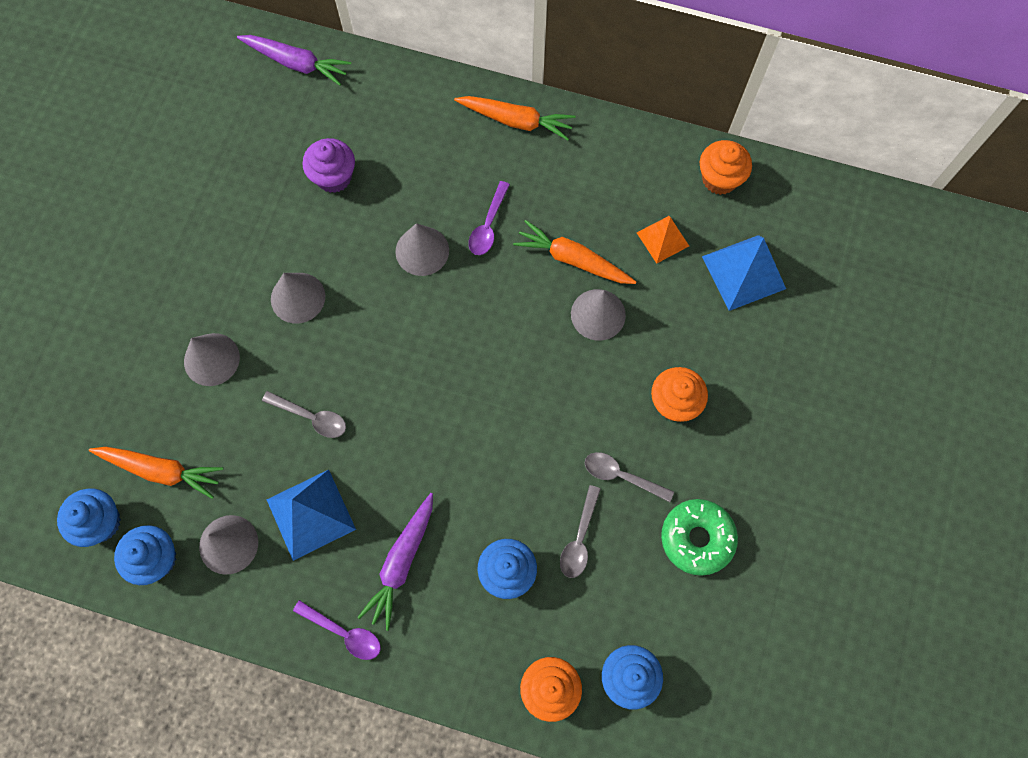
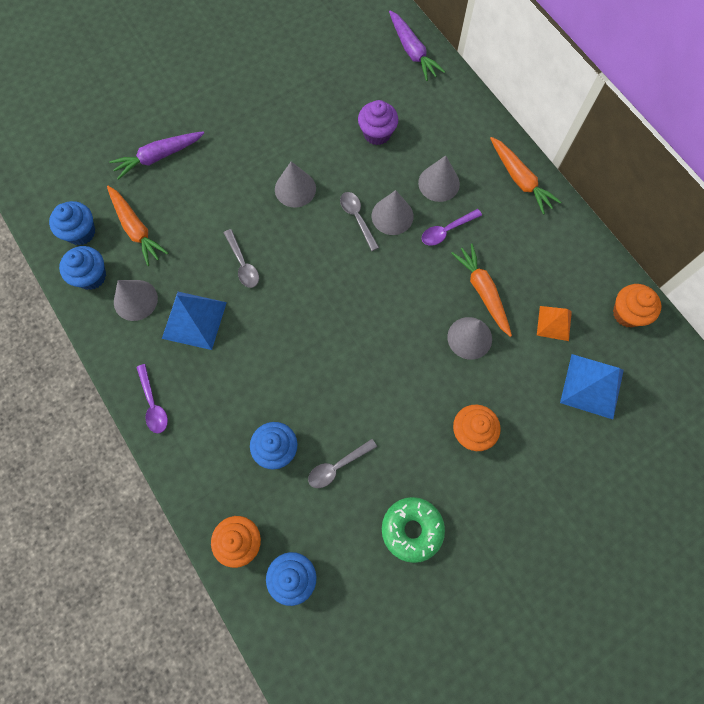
camera: 40 degrees right, 0 degrees up
(211, 359) = (217, 187): grey cone -> grey cone (439, 183)
(401, 562) = (220, 391): purple carrot -> purple carrot (158, 157)
(621, 476) = (397, 450): grey spoon -> grey spoon (357, 218)

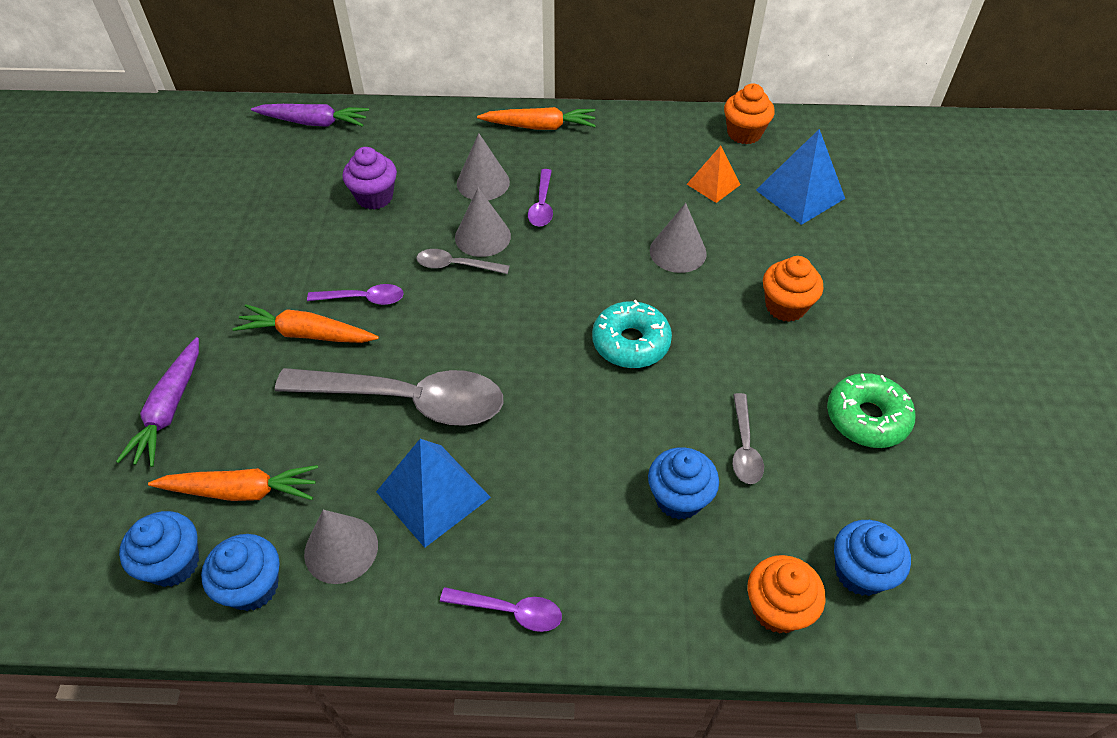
camera: 55 degrees left, 20 degrees down
(243, 264) = (407, 400): grey spoon -> grey spoon, size x2.19
(295, 189) = (363, 299): grey cone -> purple spoon
(370, 355) = (630, 343): none -> turquoise donut
(483, 291) = (635, 215): orange carrot -> orange carrot (307, 334)

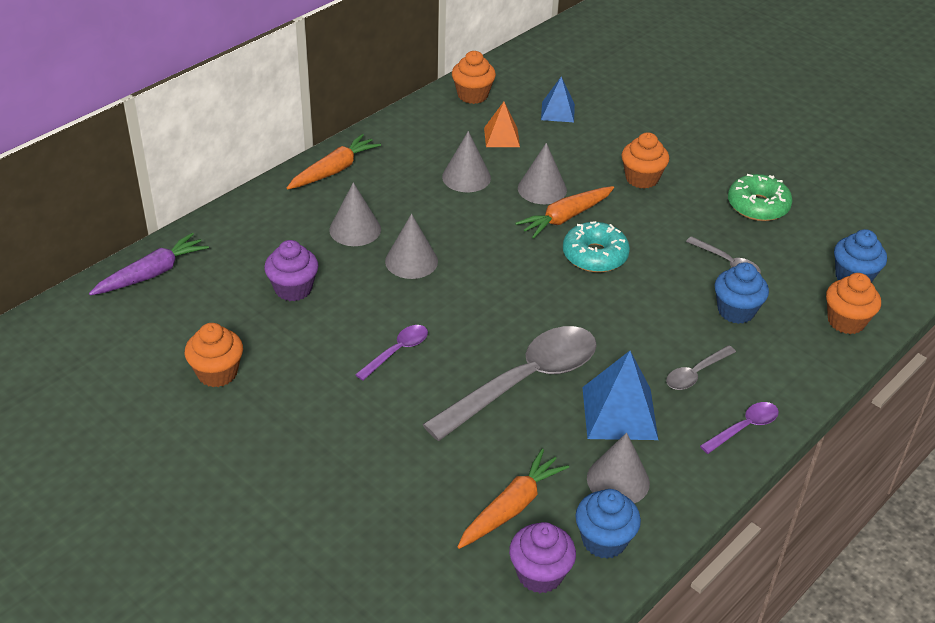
camera: 50 degrees left, 10 degrees down
(169, 409) = (383, 511): purple carrot -> none
(174, 563) = (540, 574): blue cupcake -> purple cupcake
(241, 221) = (217, 373): none -> orange cupcake
(307, 334) = (396, 399): orange carrot -> orange carrot (565, 218)
(456, 266) = (424, 289): grey spoon -> grey spoon (696, 373)
(542, 205) = (418, 217): purple spoon -> none
(630, 198) = (466, 177): none -> grey cone
(800, 194) = (557, 112): blue pyramid -> blue pyramid, size x0.62

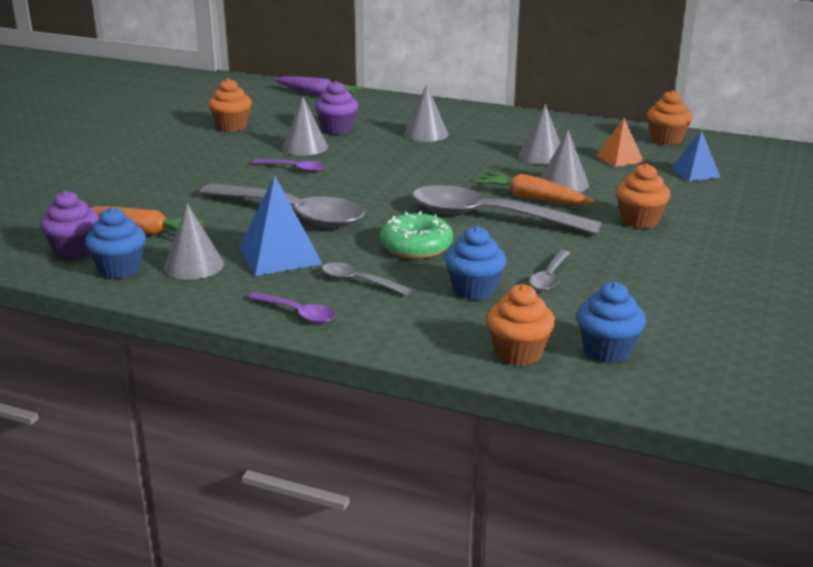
camera: 70 degrees right, 15 degrees down
(334, 170) = (491, 116): orange carrot -> none
(411, 261) = (407, 156): grey cone -> grey cone (305, 147)
(595, 256) = (490, 217): turquoise donut -> grey spoon
(758, 206) = (673, 282): green donut -> green donut (416, 247)

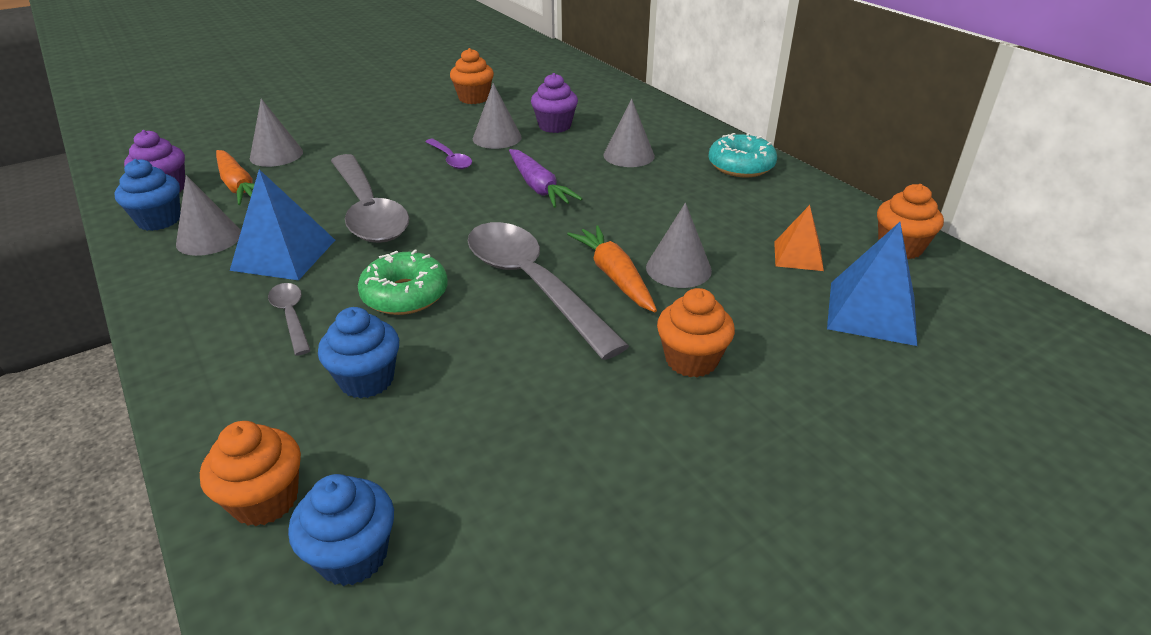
camera: 35 degrees right, 10 degrees up
(297, 313) = (185, 332): purple spoon -> none
(317, 94) = (596, 83): purple carrot -> purple carrot (539, 187)
(511, 122) = (741, 166): none -> turquoise donut
(541, 156) = (709, 221): grey cone -> grey cone (276, 155)
(550, 277) = (466, 400): grey spoon -> none
(695, 172) = (872, 312): blue pyramid -> blue pyramid, size x1.62

